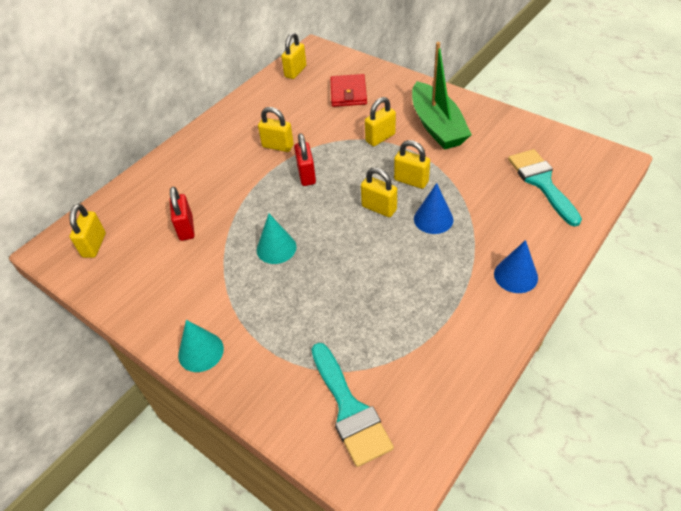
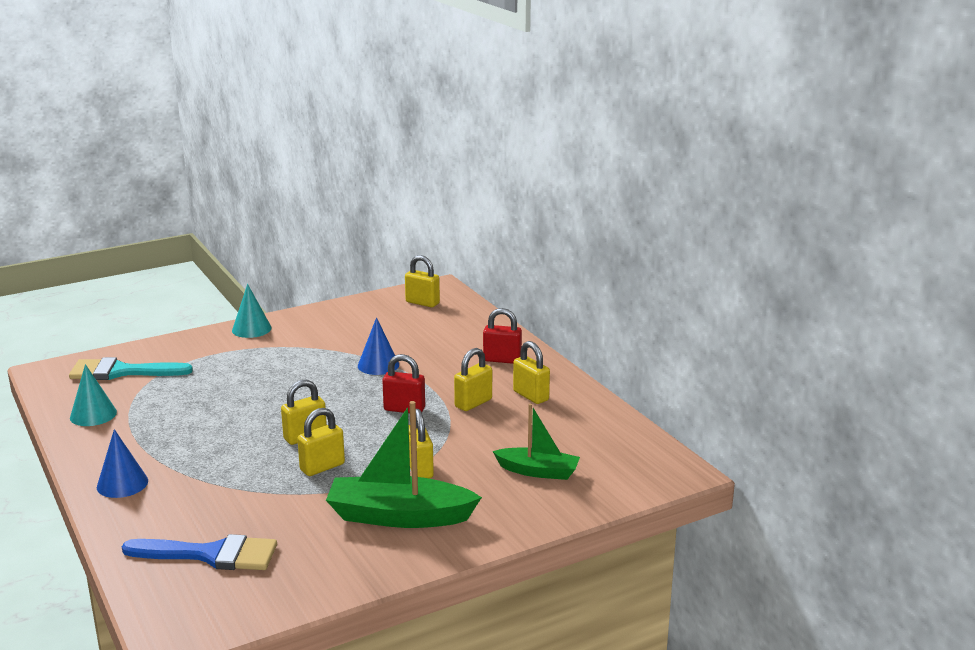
camera: 110 degrees right, 25 degrees down
(186, 228) = (397, 340): red padlock -> red padlock (502, 360)
(276, 248) = (319, 375): turquoise cone -> turquoise cone (93, 414)
(295, 72) = (627, 445): yellow padlock -> yellow padlock (531, 396)
(348, 93) = (538, 471): red wallet -> green boat
(433, 219) = (251, 463): blue cone -> blue cone (378, 365)
(541, 182) = (211, 555): turquoise brush -> blue brush

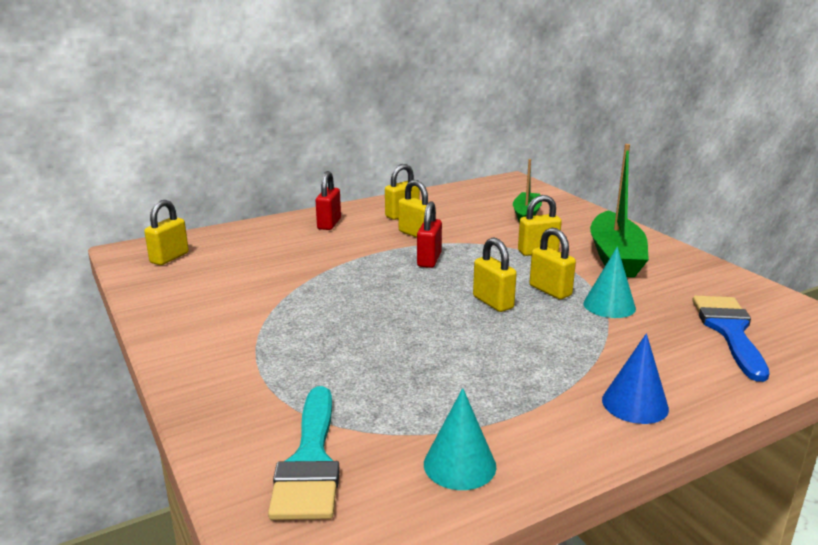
camera: 90 degrees left, 0 degrees up
(251, 329) = (190, 359): turquoise cone -> turquoise cone (609, 305)
(378, 365) = (328, 274): blue cone -> none

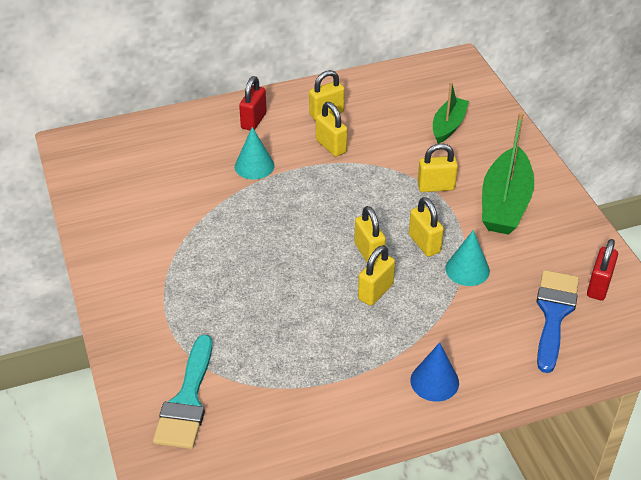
camera: 10 degrees right, 20 degrees up
(169, 258) = (104, 157): yellow padlock -> yellow padlock (375, 292)
(429, 260) = (332, 187): red padlock -> red padlock (599, 286)
(459, 465) = (286, 418): turquoise cone -> turquoise cone (254, 166)

